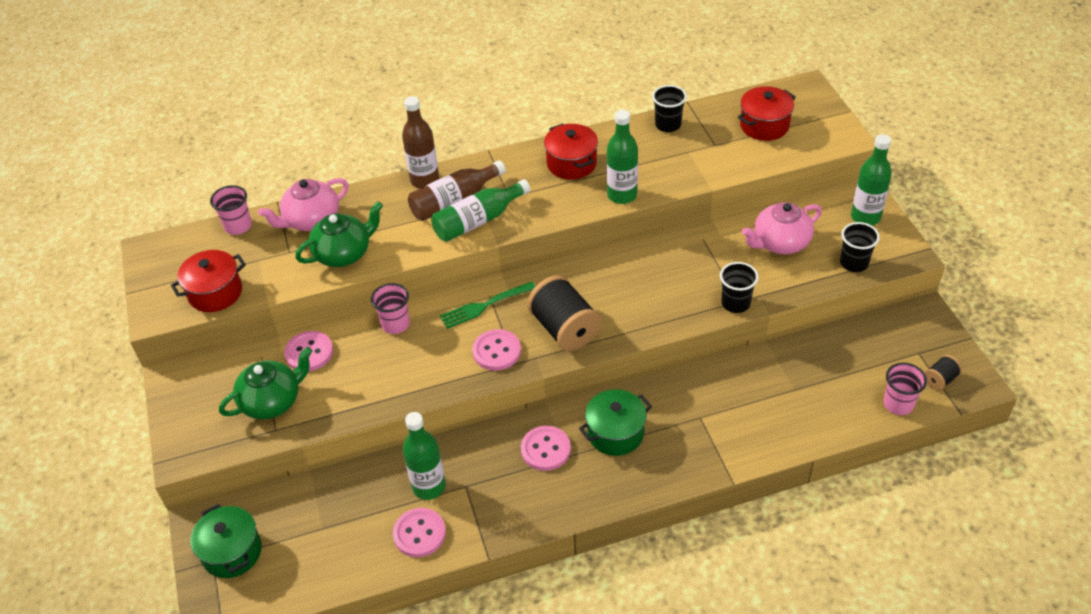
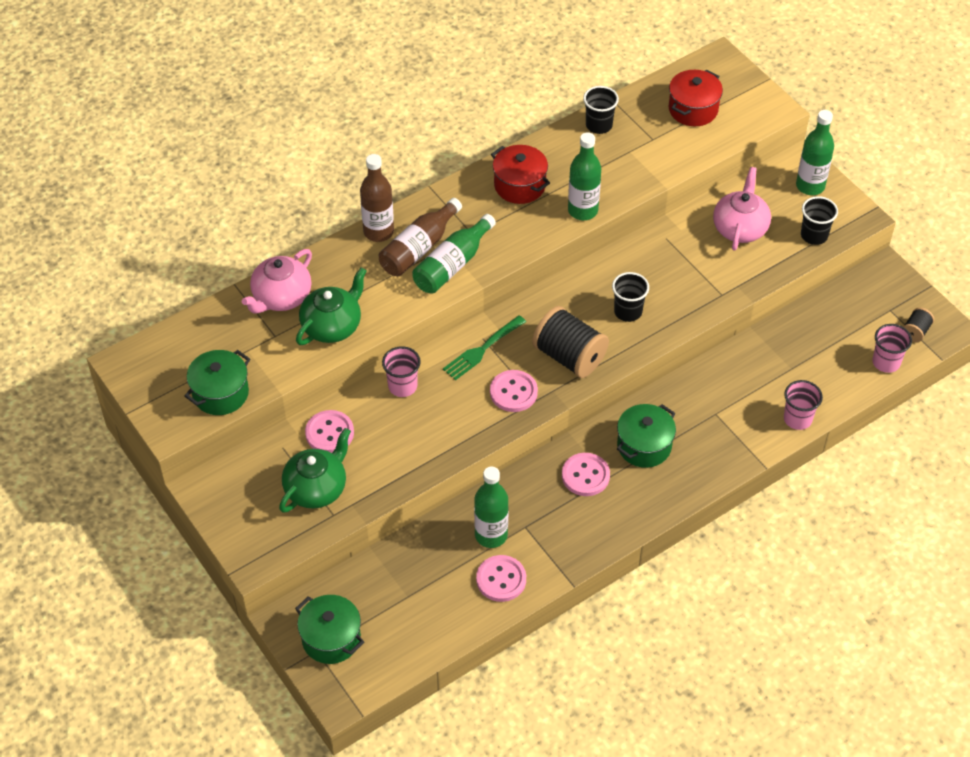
camera: 20 degrees left, 5 degrees up
(215, 293) = (220, 393): red pot -> green pot
(238, 226) = (207, 319): pink cup -> pink cup (797, 419)
(735, 303) = (719, 298): black cup -> black cup (628, 311)
(780, 243) = (740, 228): pink teapot -> pink teapot turned 150 degrees clockwise

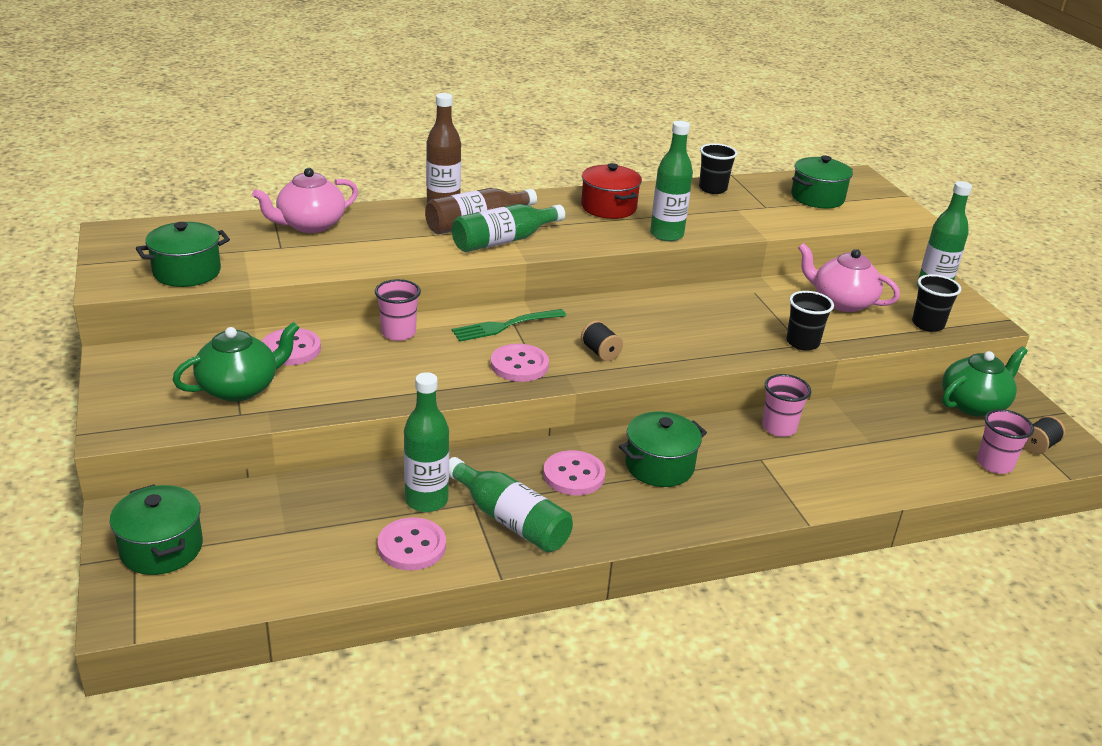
camera: 15 degrees right, 20 degrees down
(332, 326) = (345, 253): green teapot -> green teapot (973, 404)
(558, 533) = (510, 520): none -> green bottle
(569, 356) = (600, 352): black spool -> black spool, size x0.48
(628, 311) = (686, 334): black cup -> black cup (802, 343)
(693, 109) = (817, 198): red pot -> green pot
(740, 228) = (842, 302): pink teapot -> pink teapot turned 90 degrees counterclockwise
(797, 419) = (865, 488): pink cup -> pink cup (779, 428)

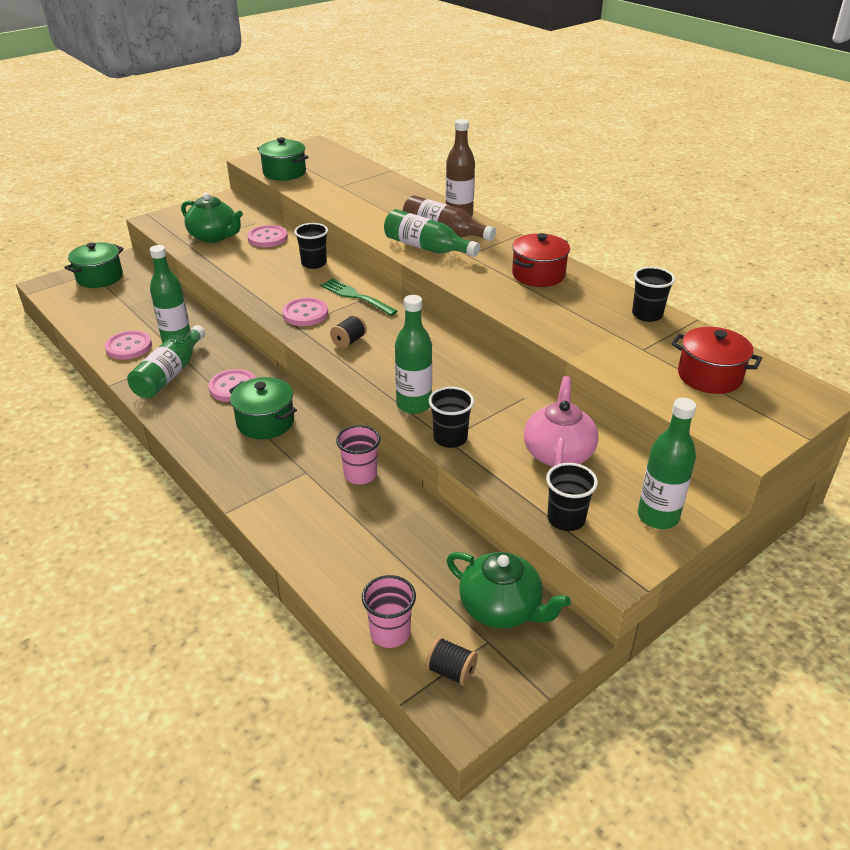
camera: 70 degrees right, 5 degrees up
(310, 225) = (380, 185): pink teapot -> none
(398, 333) = (314, 263): pink cup -> black cup
(666, 235) = (515, 309): green bottle -> green bottle (414, 405)
(817, 198) = (709, 376): green pot -> red pot

